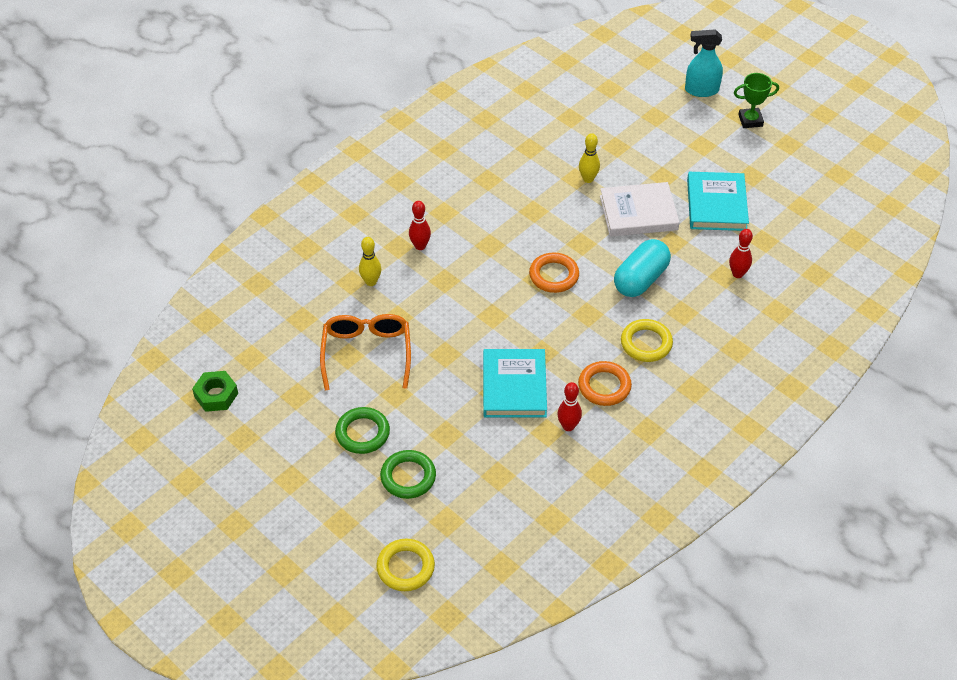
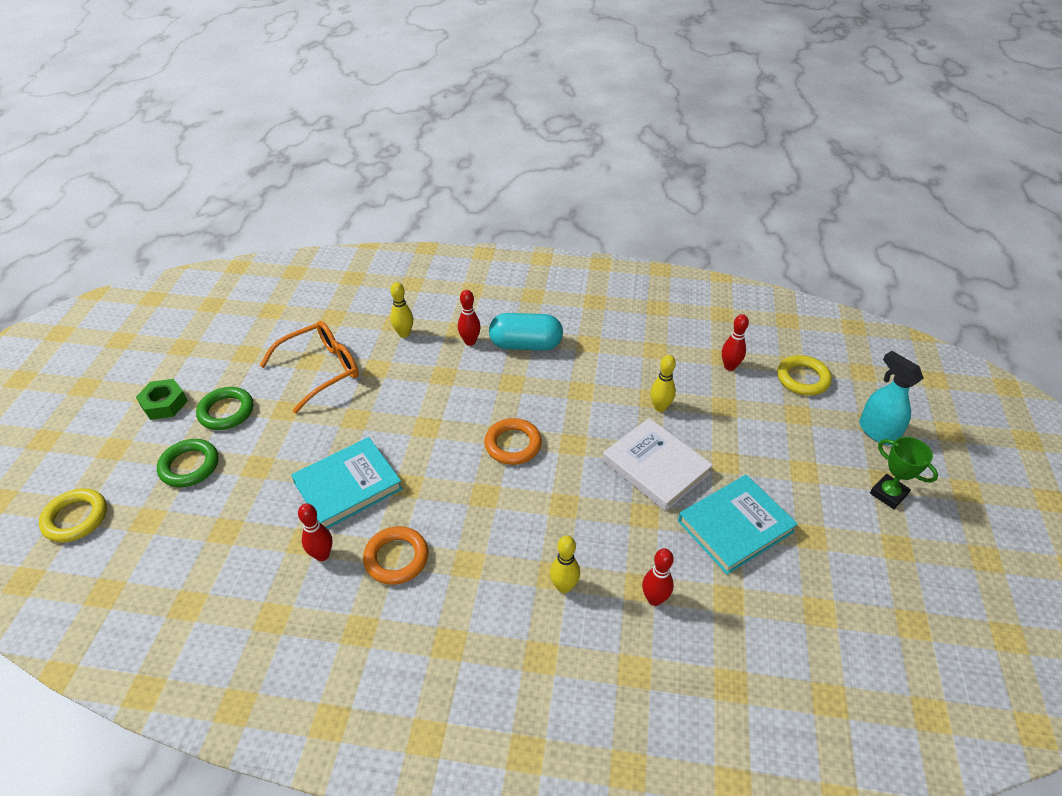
camera: 55 degrees right, 5 degrees down
(216, 395) = (219, 312): green nut -> green nut (164, 404)
(582, 120) = (729, 366): none -> red bowling pin
(640, 279) = (567, 514): turquoise capsule -> turquoise capsule (525, 345)
(646, 343) = (482, 564): yellow ring -> yellow ring (802, 378)
(695, 311) = (564, 586): none -> yellow bowling pin

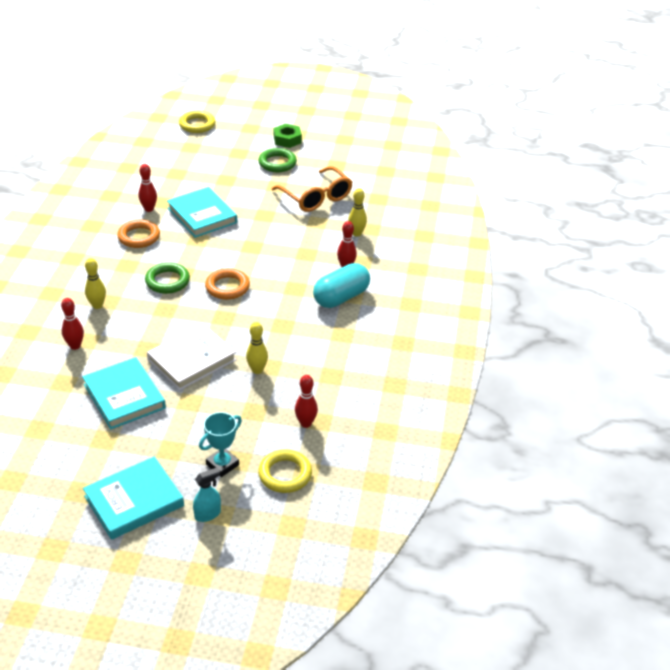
camera: 90 degrees right, 5 degrees down
(189, 466) = (230, 155): green ring -> green ring (167, 281)
(525, 345) = (341, 297): turquoise capsule -> turquoise capsule turned 45 degrees clockwise
(808, 426) = (222, 464): none -> turquoise trophy
(877, 431) = (208, 514): turquoise spray bottle -> turquoise spray bottle, size x0.65
(888, 494) = (134, 501): green trophy -> turquoise book

